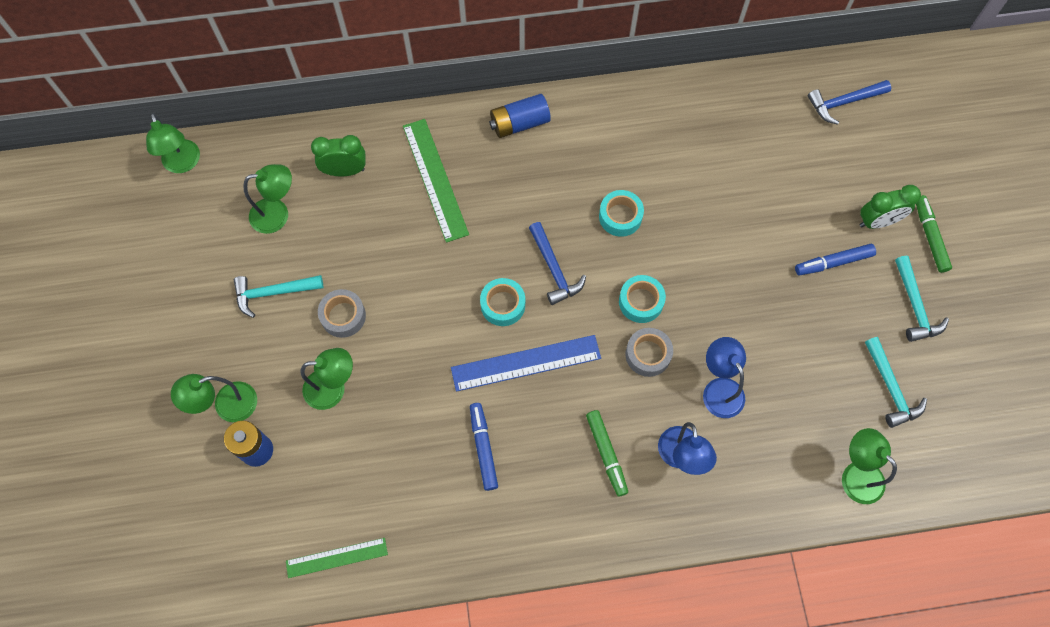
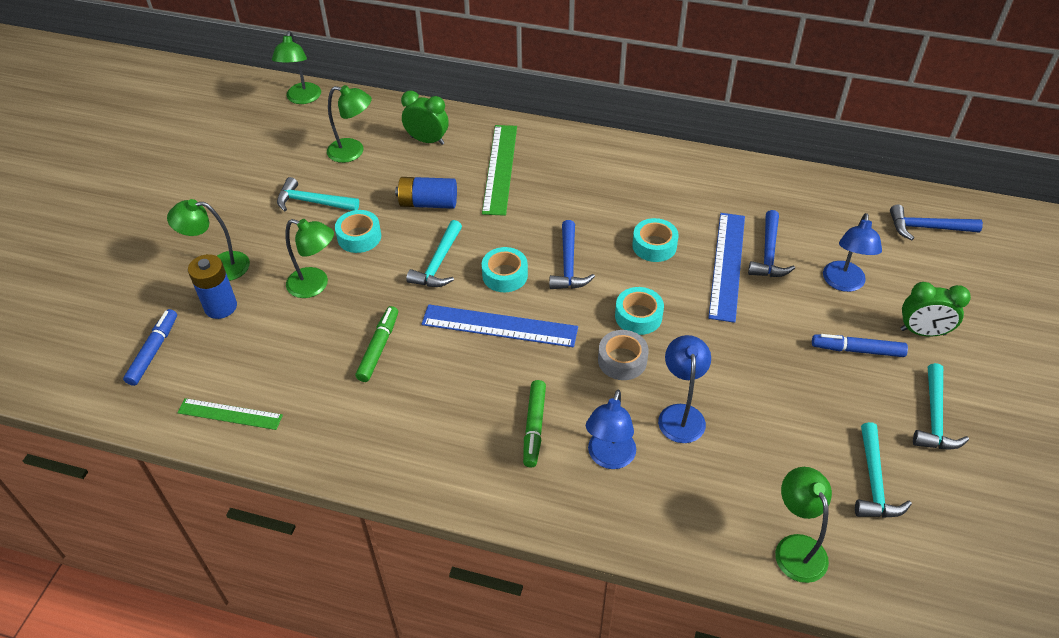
camera: 25 degrees right, 20 degrees down
(343, 316) = (359, 237): grey tape -> turquoise tape
(435, 316) = (438, 263): none -> turquoise hammer
(483, 448) = (419, 378): blue marker -> blue marker (154, 351)
(519, 123) = (598, 153): blue battery -> blue battery (428, 203)
(692, 214) = (727, 265): none -> blue ruler
(722, 186) = (768, 253): none -> blue hammer
(797, 194) = (843, 283): none -> blue lamp
(930, 236) = (977, 363): green marker -> green marker (379, 348)

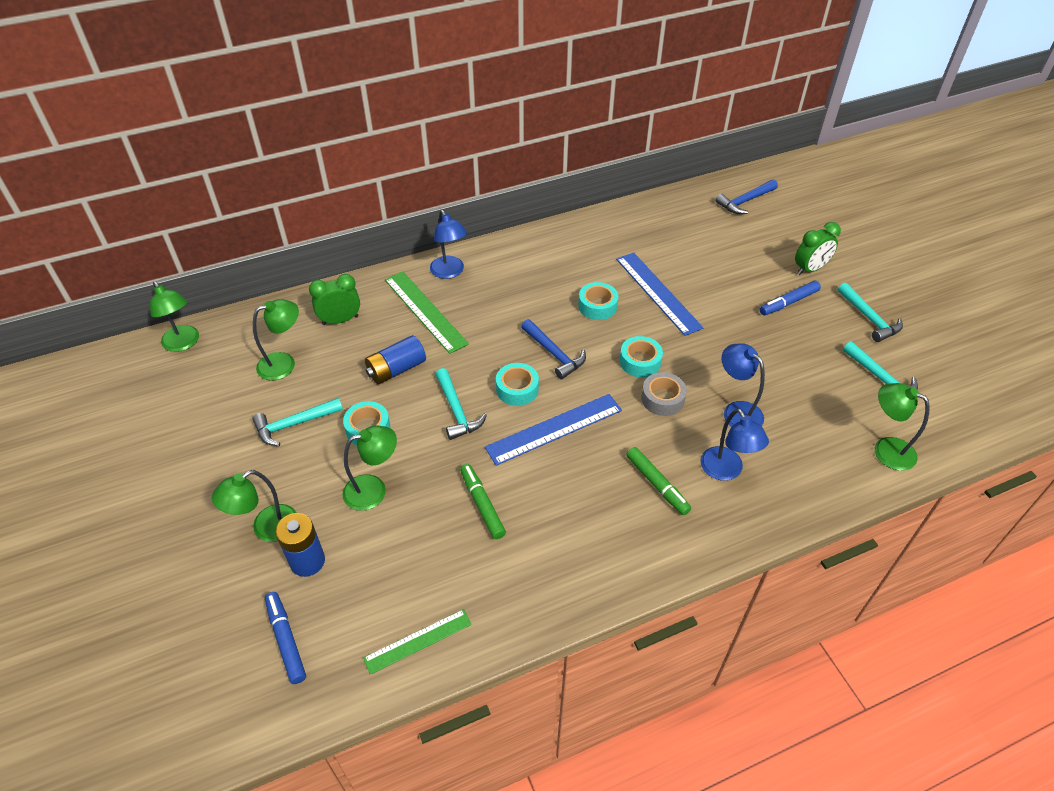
camera: 40 degrees left, 0 degrees up
(768, 253) = (674, 270): blue hammer -> none
(843, 283) = (737, 264): blue lamp -> blue lamp (449, 272)

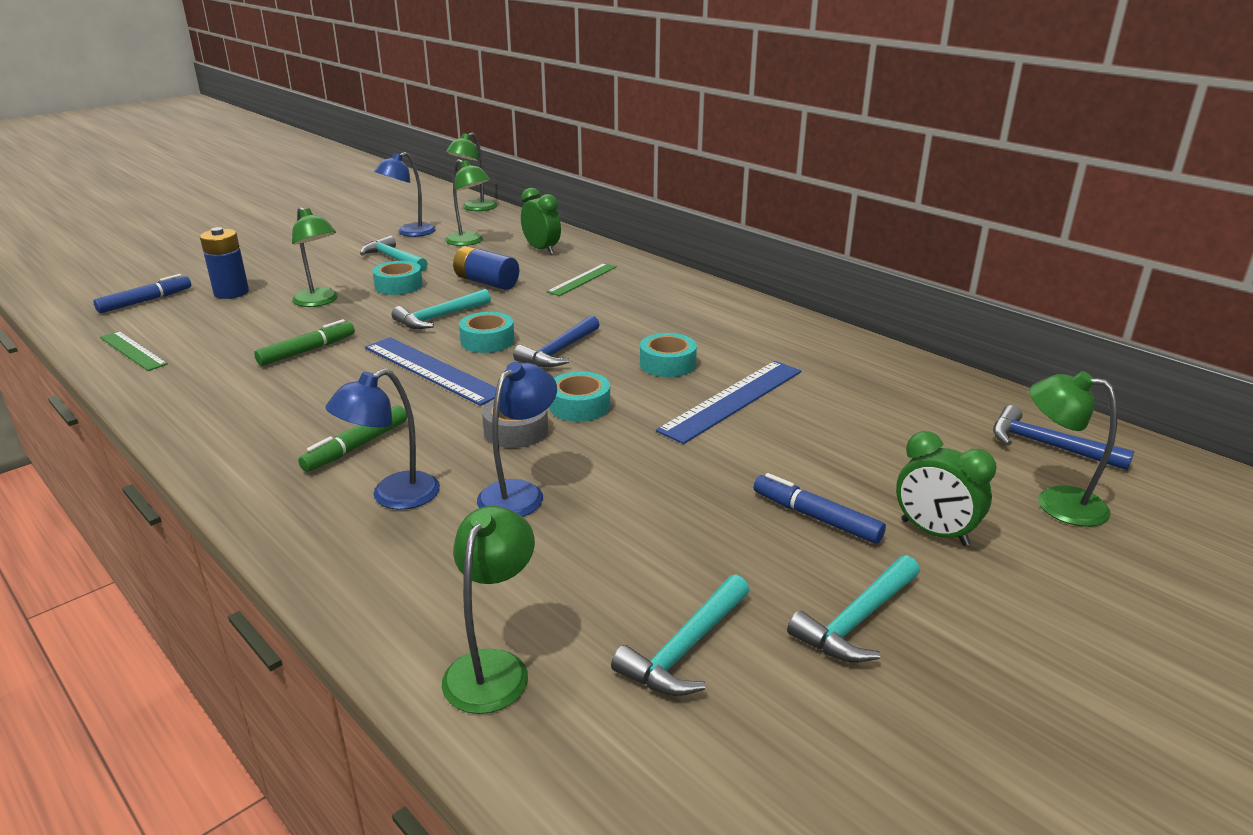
camera: 70 degrees right, 20 degrees down
(267, 529) = (268, 272): green lamp -> green lamp (1056, 502)
(425, 311) = (582, 279): green ruler -> green ruler, size x0.63
(449, 272) = (655, 279): blue lamp -> blue lamp (409, 233)

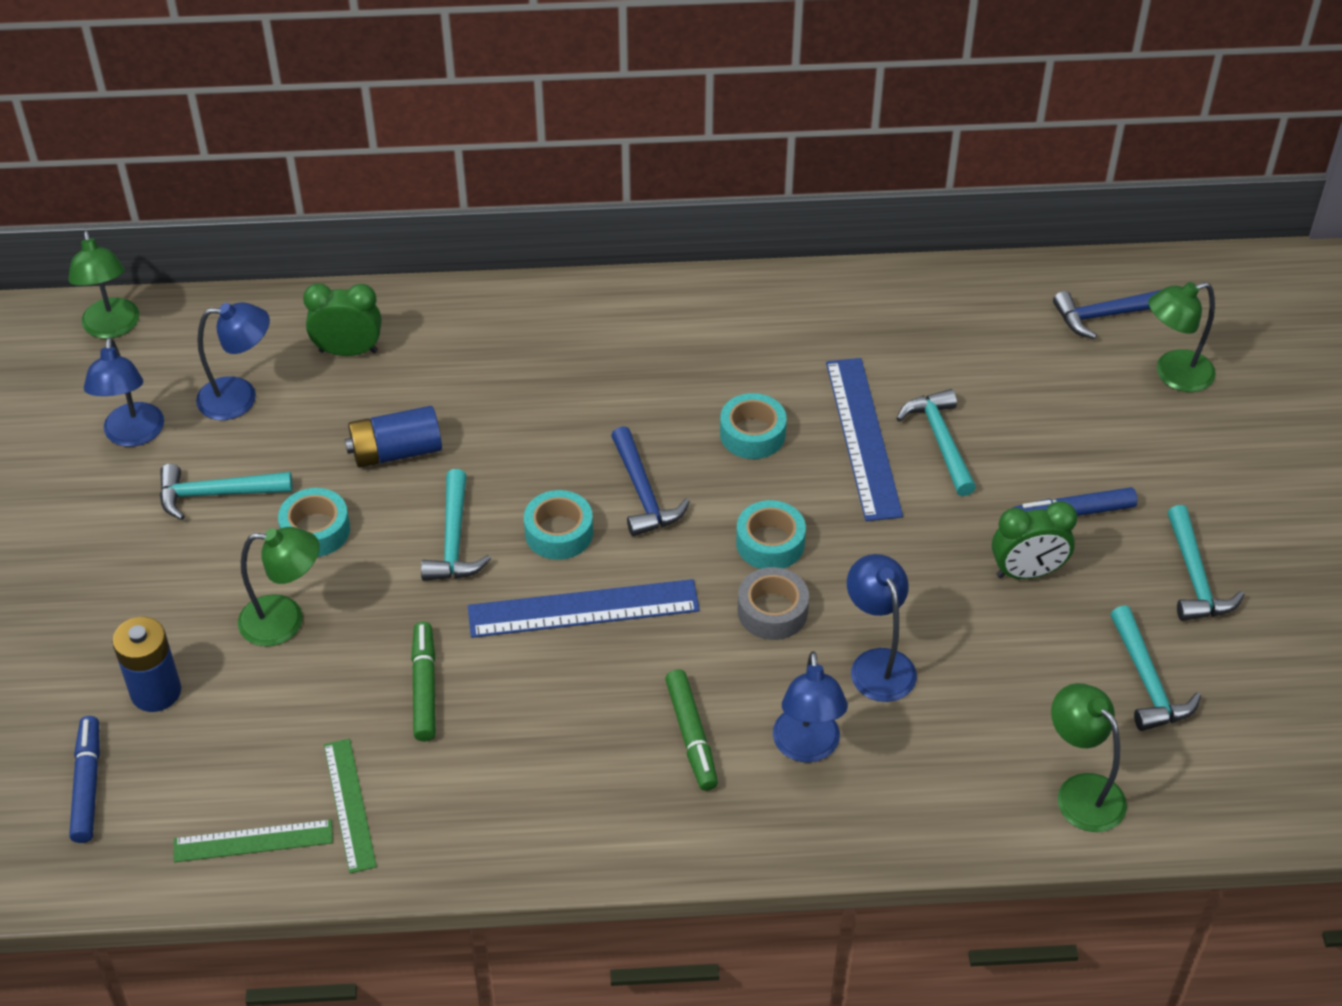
camera: 50 degrees left, 20 degrees up
(469, 242) = (240, 398): green lamp -> blue lamp
(582, 279) = (480, 370): green ruler -> green ruler (349, 805)
(783, 429) = (940, 441): none -> turquoise hammer
(934, 533) = (1146, 466): green clock -> green clock (1027, 572)

